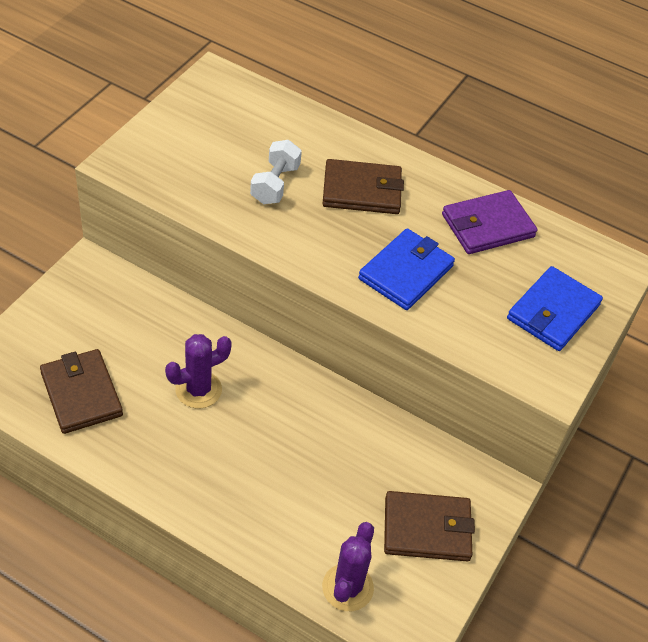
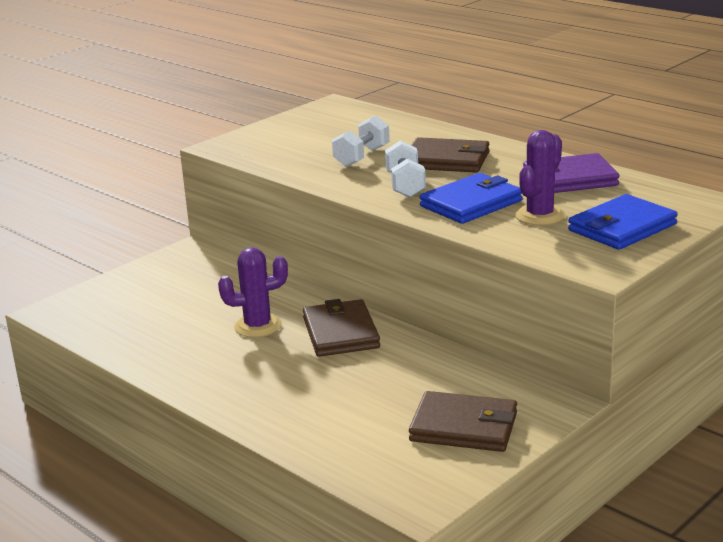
camera: 20 degrees right, 25 degrees down
(81, 394) = (143, 324): brown wallet -> brown wallet (340, 333)
(333, 240) = (405, 185): none -> white dumbbell
(347, 587) = (359, 462): purple cactus -> purple cactus (540, 216)

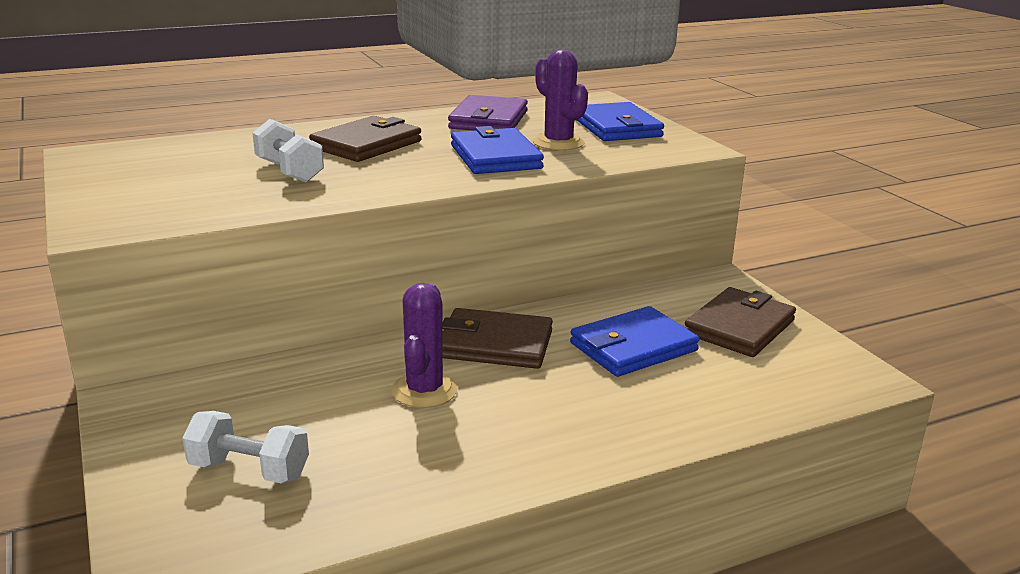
camera: 70 degrees left, 0 degrees up
(383, 386) = (633, 347): none -> blue wallet
(405, 185) = (407, 170): white dumbbell -> white dumbbell (249, 470)

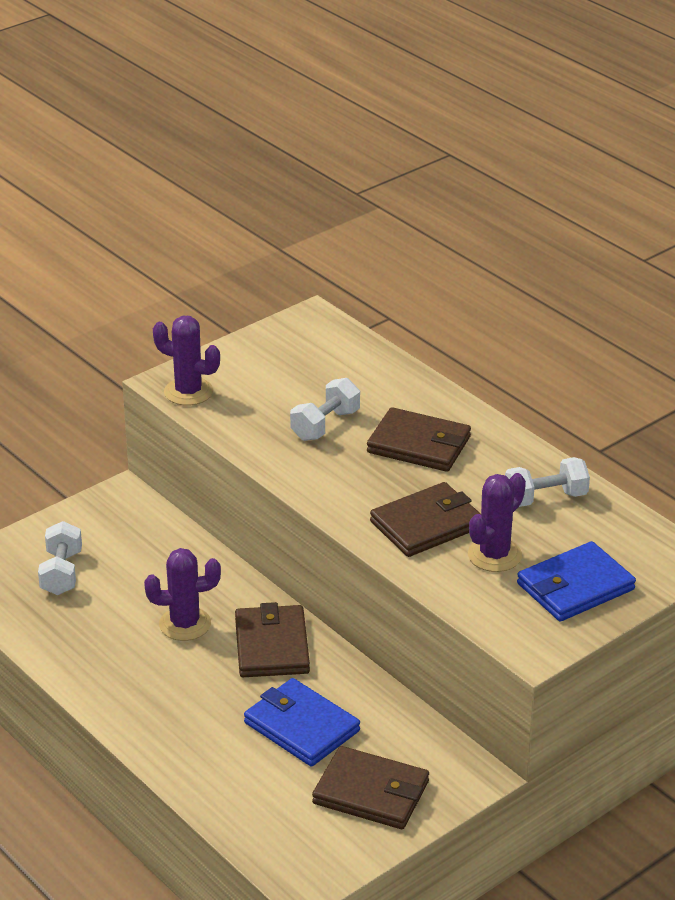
camera: 75 degrees right, 10 degrees up
(134, 221) = (188, 392): none -> purple cactus
(489, 120) = (545, 498): purple wallet -> white dumbbell
(495, 157) = (426, 524): blue wallet -> brown wallet

